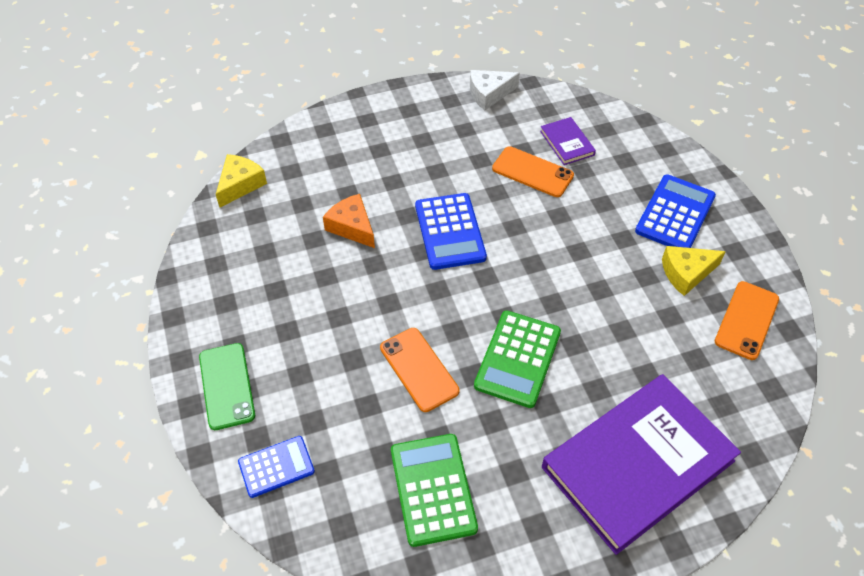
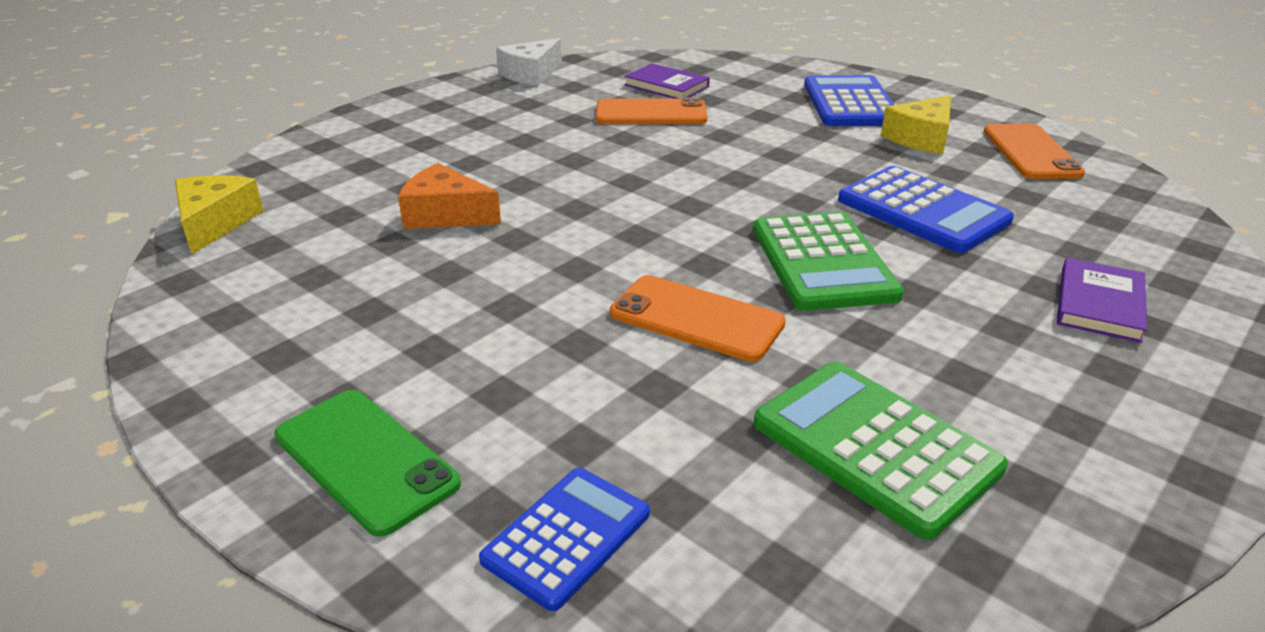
camera: 30 degrees left, 20 degrees down
(449, 232) = (597, 182): blue calculator -> blue calculator (922, 211)
(637, 464) = (1099, 304): purple book -> purple book, size x0.42

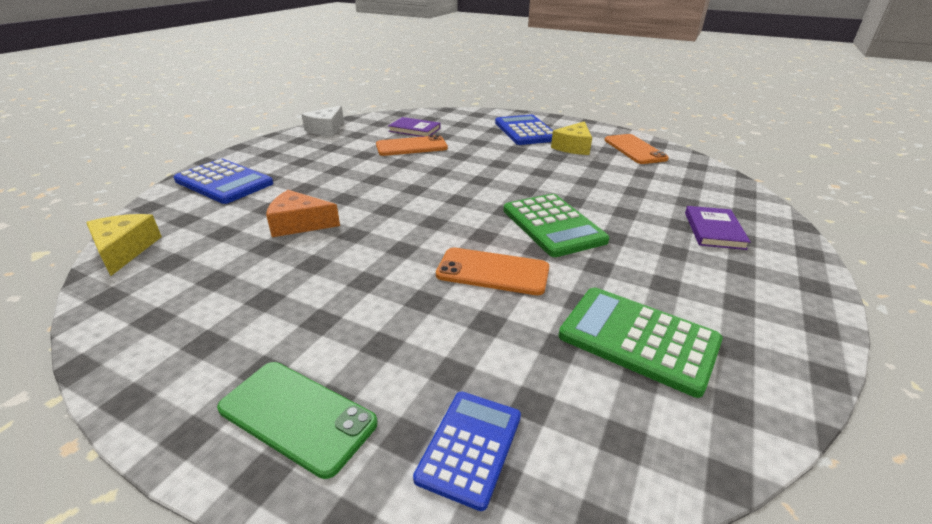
camera: 15 degrees left, 0 degrees up
(922, 211) = (594, 188): blue calculator -> blue calculator (224, 182)

